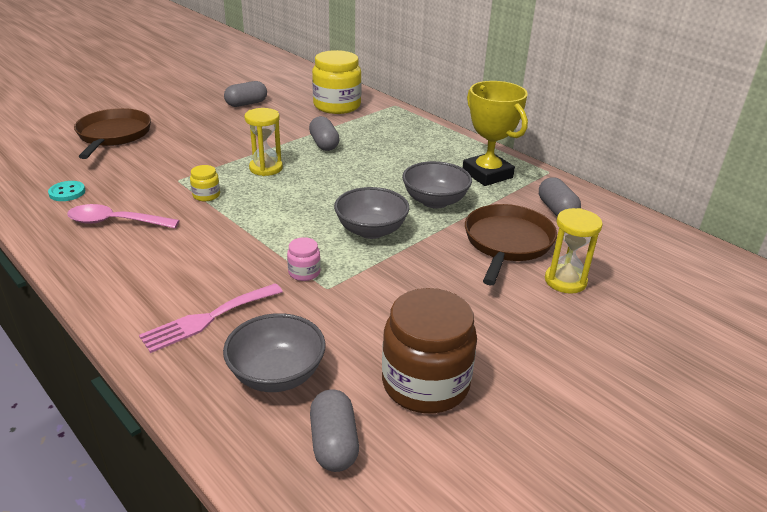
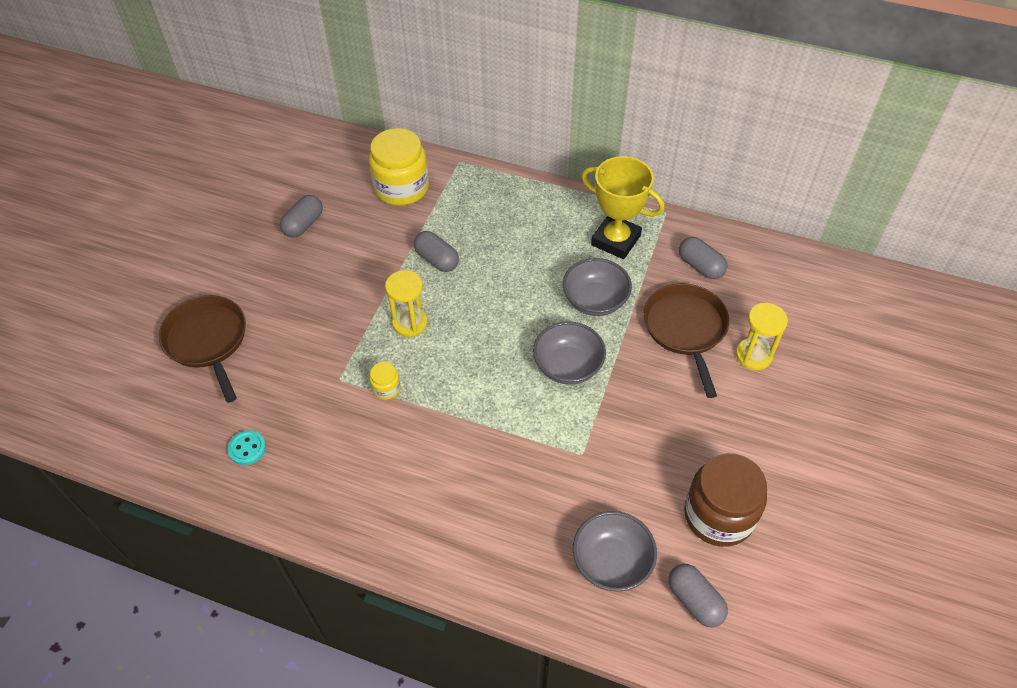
camera: 25 degrees left, 20 degrees up
(116, 222) = (334, 465): pink spoon -> none
(208, 319) = (516, 535): pink fork -> none
(304, 272) = (551, 445): pink jar -> none

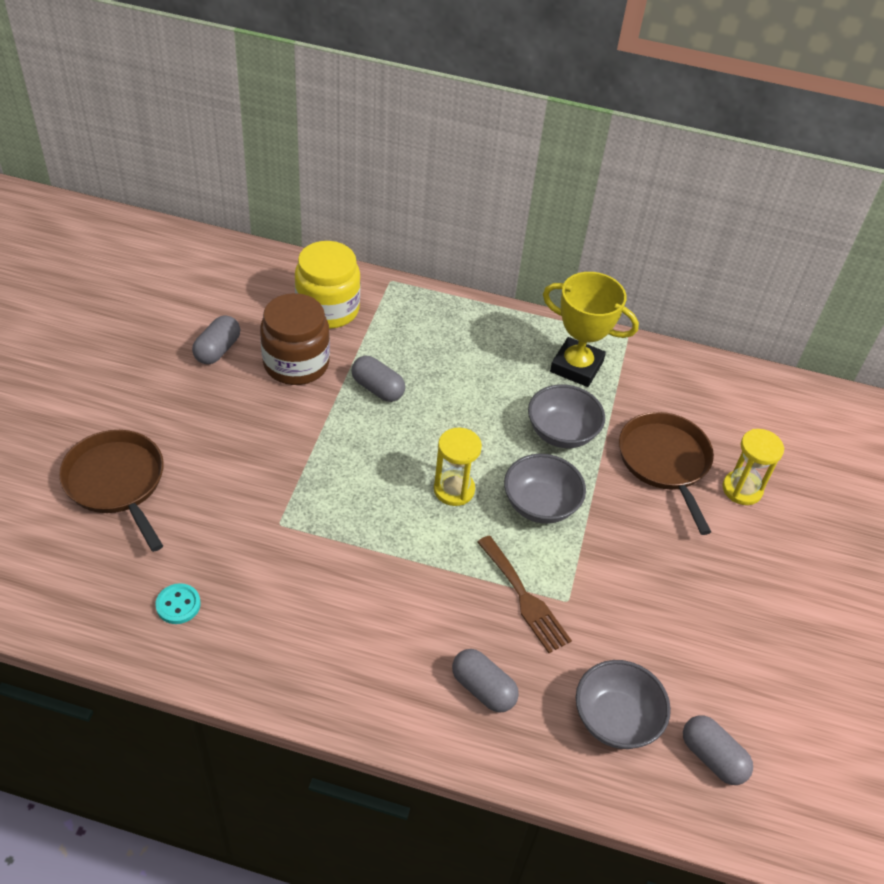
camera: 10 degrees left, 5 degrees down
(386, 388) = (336, 533): yellow jar -> none
(410, 323) = (354, 459): yellow hourglass -> yellow hourglass (454, 489)
(543, 450) = (524, 598): none -> brown fork
(700, 266) = (672, 394): grey capsule -> grey capsule (483, 689)
(718, 515) = (726, 663): brown jar -> brown jar (296, 363)

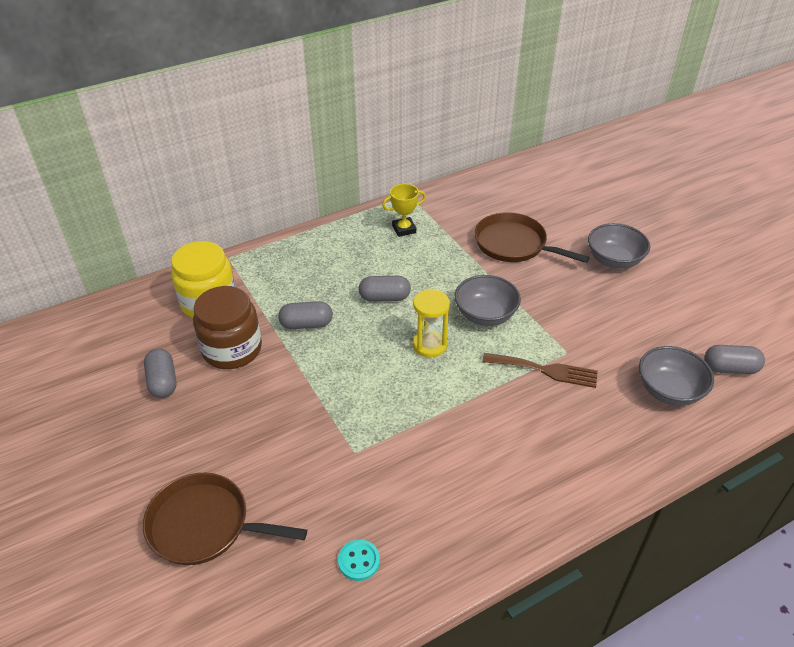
camera: 40 degrees left, 5 degrees down
(483, 689) = (592, 437): grey capsule -> grey capsule (384, 298)
(562, 432) = (444, 269): grey bowl -> grey bowl (614, 260)
(576, 366) = (404, 229): yellow trophy -> yellow trophy, size x0.58
(742, 489) = (565, 230): yellow hourglass -> none

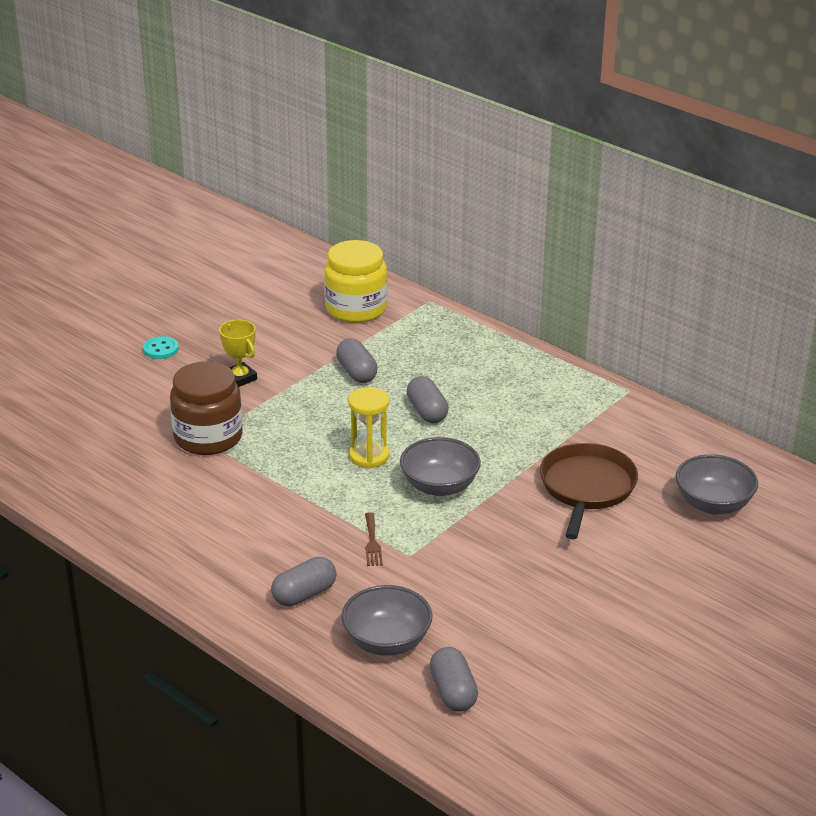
camera: 70 degrees right, 10 degrees down
(163, 382) = (239, 315): grey capsule -> grey capsule (304, 594)
(204, 525) = (94, 381): brown pan -> none
(232, 349) = (298, 339): brown jar -> brown jar (208, 437)
(359, 561) = (85, 467): turquoise button -> turquoise button (161, 349)
(404, 229) = (558, 400): yellow trophy -> yellow trophy (240, 378)
(545, 370) = (372, 542): brown fork -> brown fork, size x0.58
(614, 260) = (610, 576): grey bowl -> grey bowl (713, 504)

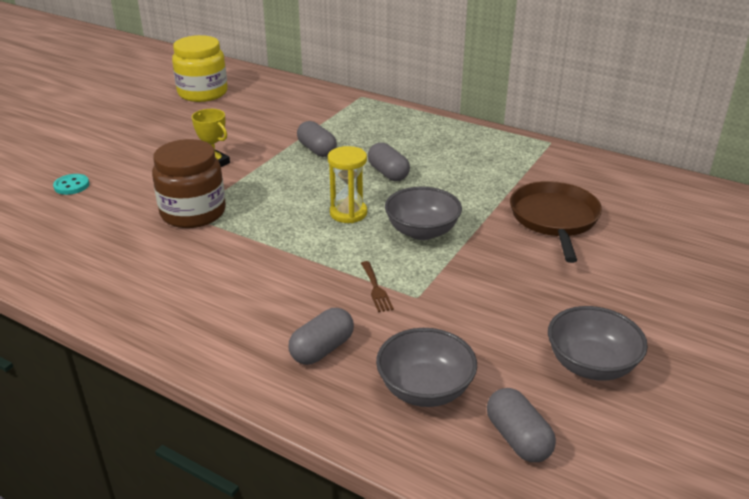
camera: 10 degrees left, 0 degrees up
(161, 349) = (139, 148): turquoise button -> turquoise button (71, 186)
(356, 309) = (302, 106): yellow jar -> yellow jar (203, 93)
(713, 504) = (670, 220): grey bowl -> grey bowl (591, 365)

